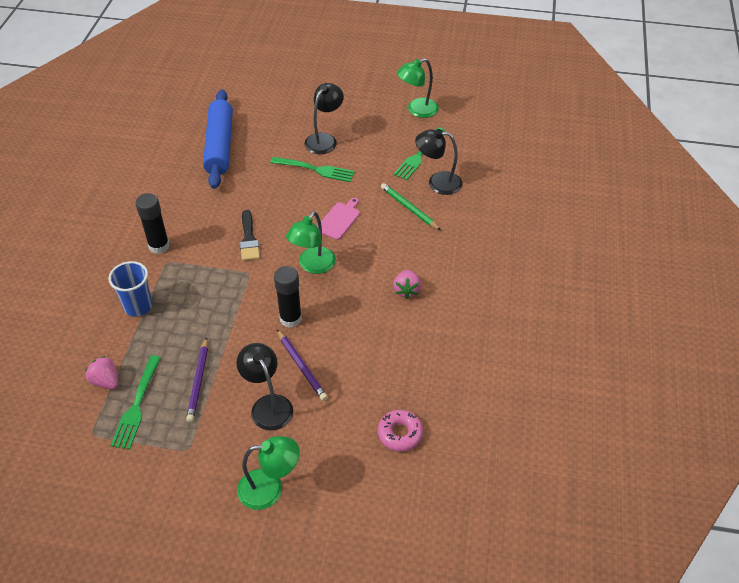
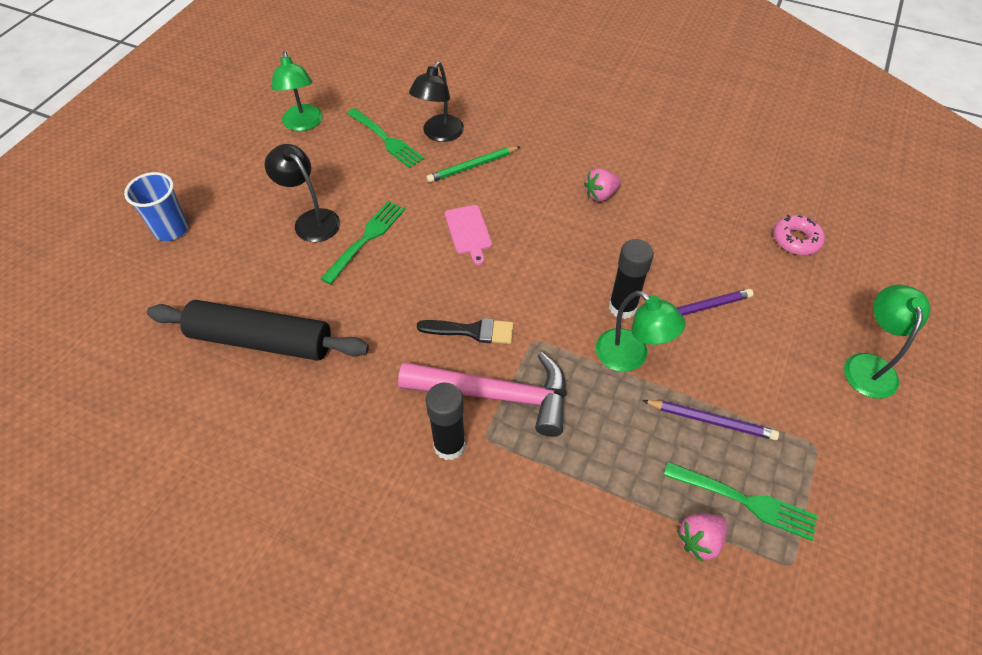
camera: 75 degrees left, 5 degrees up
(138, 306) = (564, 485): blue cup -> blue cup (171, 229)
(200, 261) = (496, 395): none -> pink hammer
(220, 146) = (261, 340): blue rolling pin -> black rolling pin
(268, 405) = (753, 350): black lamp -> none
(313, 266) = (540, 271): green lamp -> green lamp (630, 357)
(339, 219) = (468, 232): pink cutting board -> pink cutting board turned 150 degrees counterclockwise
(406, 290) = (600, 195): pink strawberry -> pink strawberry turned 135 degrees clockwise

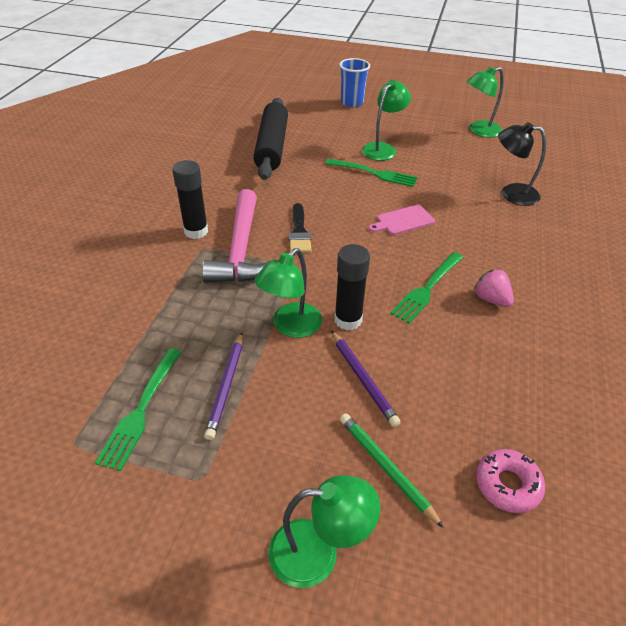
camera: 80 degrees right, 10 degrees down
(311, 220) = (382, 148): black lamp -> green lamp
(385, 139) = (487, 168): green fork -> green fork (427, 288)
(472, 166) = (482, 215): green pencil -> green pencil (386, 468)
(699, 540) = (106, 375): pink strawberry -> none

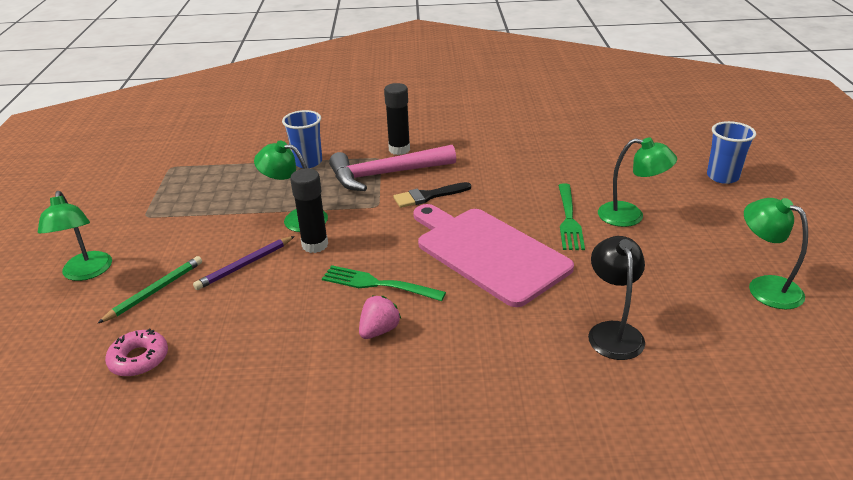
camera: 75 degrees right, 10 degrees down
(141, 409) = (200, 180): green fork -> none
(171, 301) = (308, 162): none -> blue cup
(226, 386) = (226, 205): purple pencil -> none
(272, 147) = (566, 151): black rolling pin -> none
(403, 220) = (488, 252): pink cutting board -> pink cutting board, size x2.34

